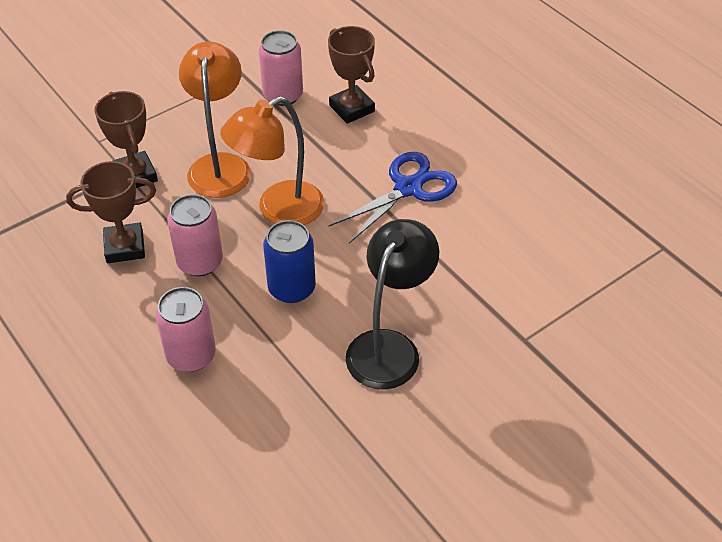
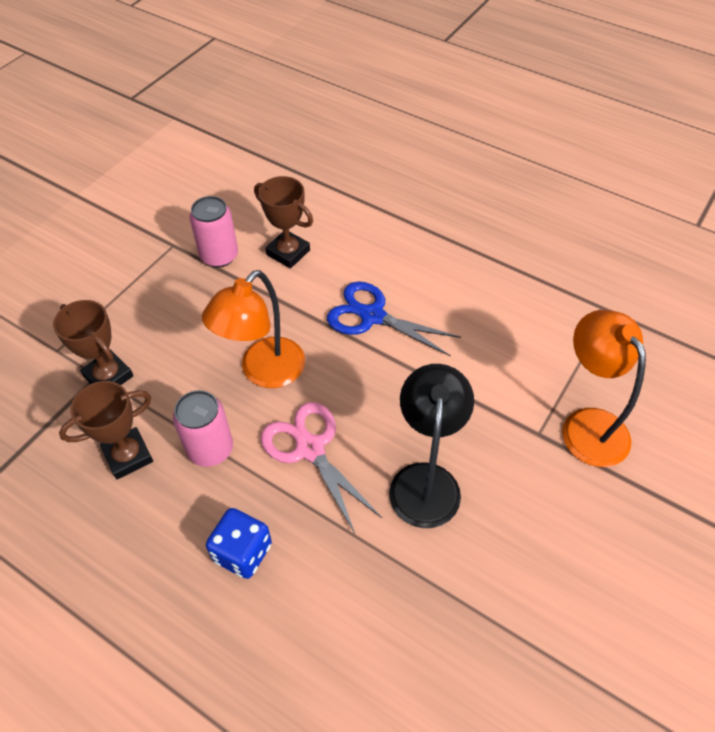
camera: 20 degrees left, 5 degrees up
(191, 355) = (242, 552): pink can -> blue dice
(220, 165) = (188, 342): orange lamp -> orange lamp (587, 424)
(292, 288) = (310, 449): blue can -> pink scissors
(408, 188) = (372, 316): blue scissors -> blue scissors turned 90 degrees counterclockwise

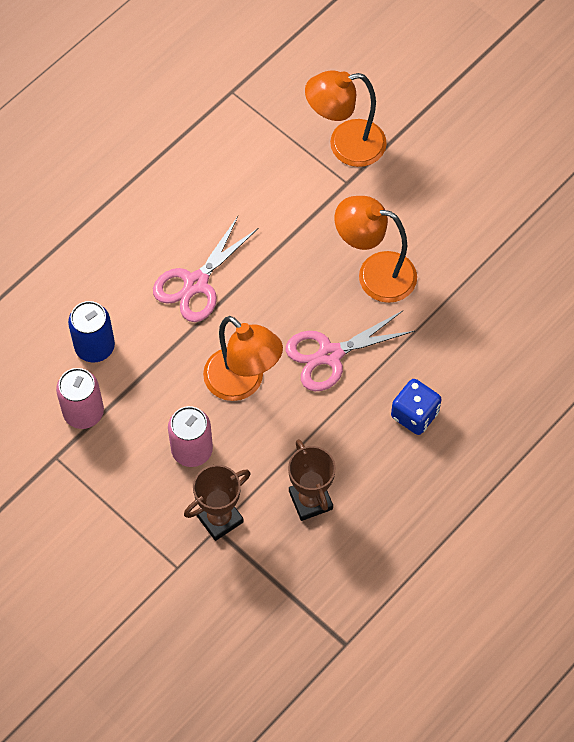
camera: 80 degrees left, 10 degrees up
(210, 449) = (316, 433): pink can -> pink can (192, 450)
(288, 252) = (94, 347): brown trophy -> blue can
(372, 316) = (196, 283): blue scissors -> pink scissors
(425, 480) = (374, 274): black lamp -> orange lamp

